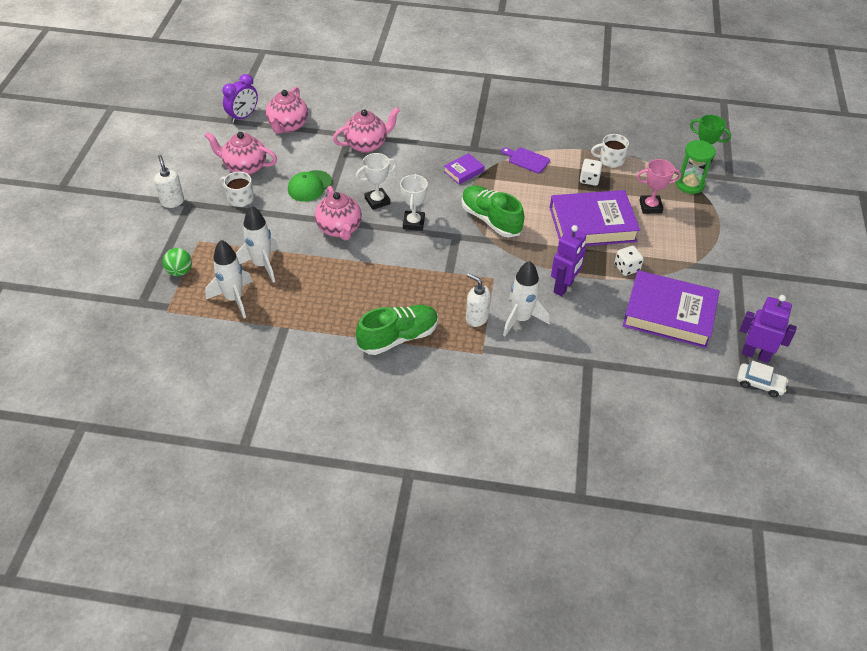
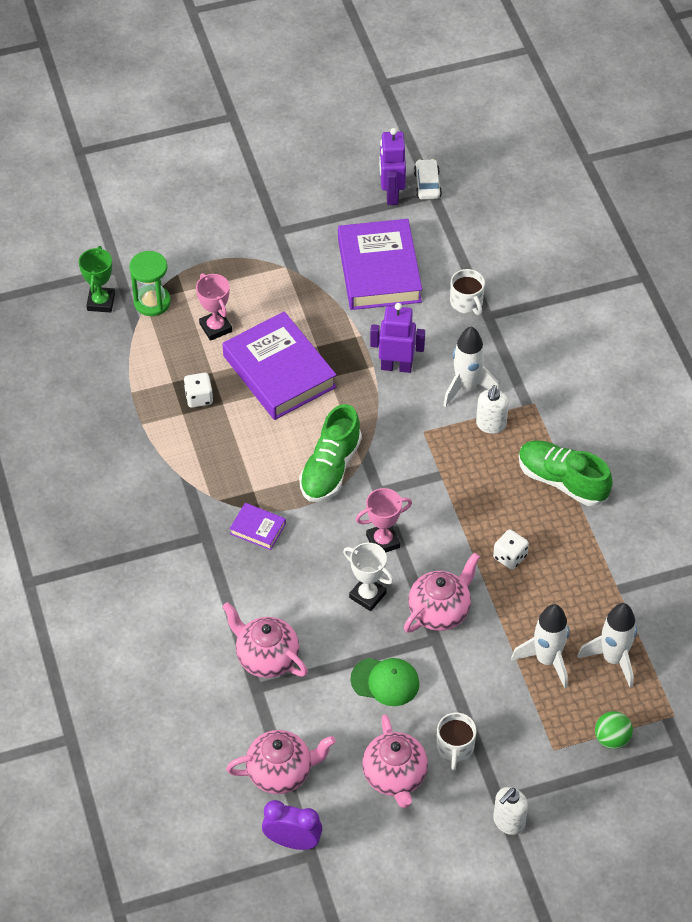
camera: 115 degrees left, 5 degrees up
(413, 223) = (383, 541): white trophy -> pink trophy
(527, 160) = (196, 472): purple cutting board -> none
(610, 160) = (148, 388): white mug -> white mug (467, 302)
(626, 268) = (332, 322): white dice -> white dice (510, 557)

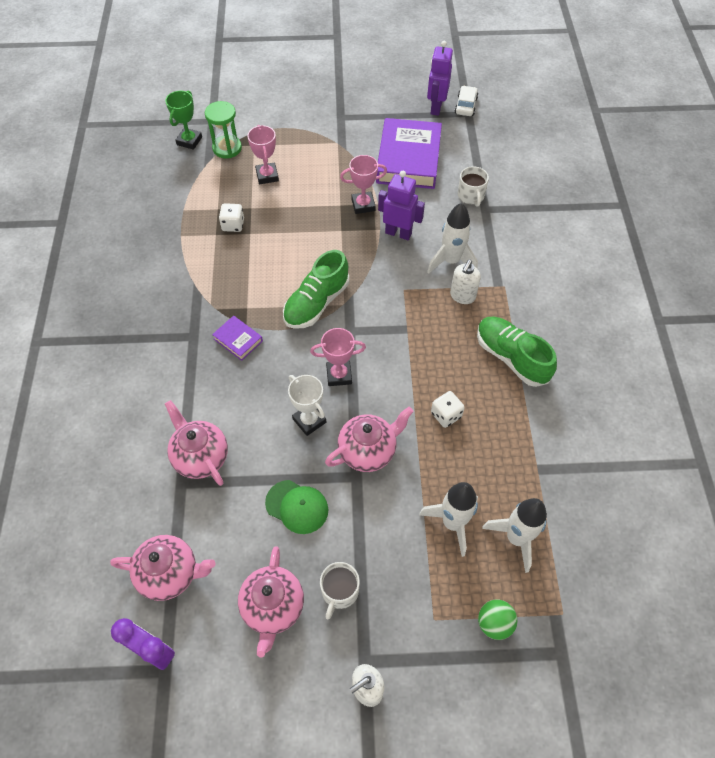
camera: 15 degrees right, 5 degrees up
(279, 371) = (303, 218): purple book -> none
(344, 340) = (363, 205): none -> pink trophy

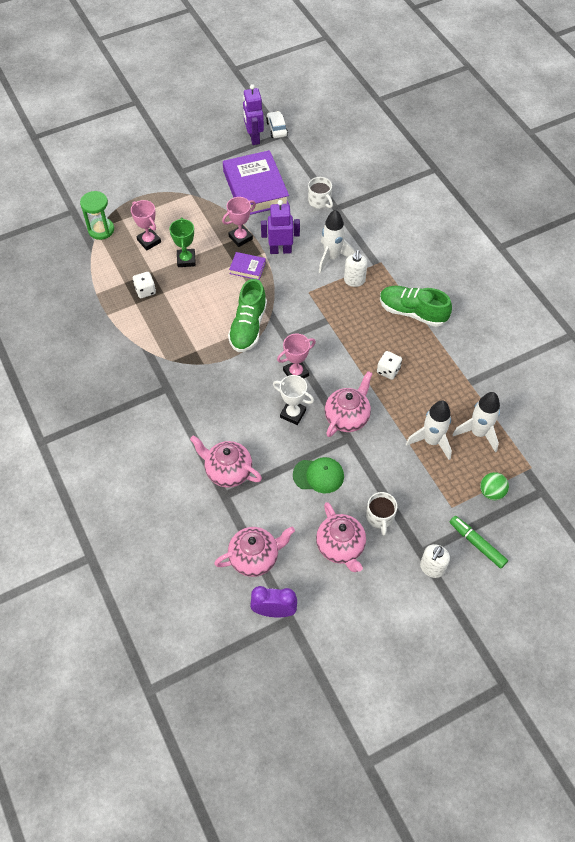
camera: 25 degrees left, 0 degrees up
(189, 141) = (64, 234): green trophy -> green trophy (186, 260)
(238, 340) = (204, 377): purple book -> purple book (247, 268)
(440, 684) = (477, 544): none -> green marker

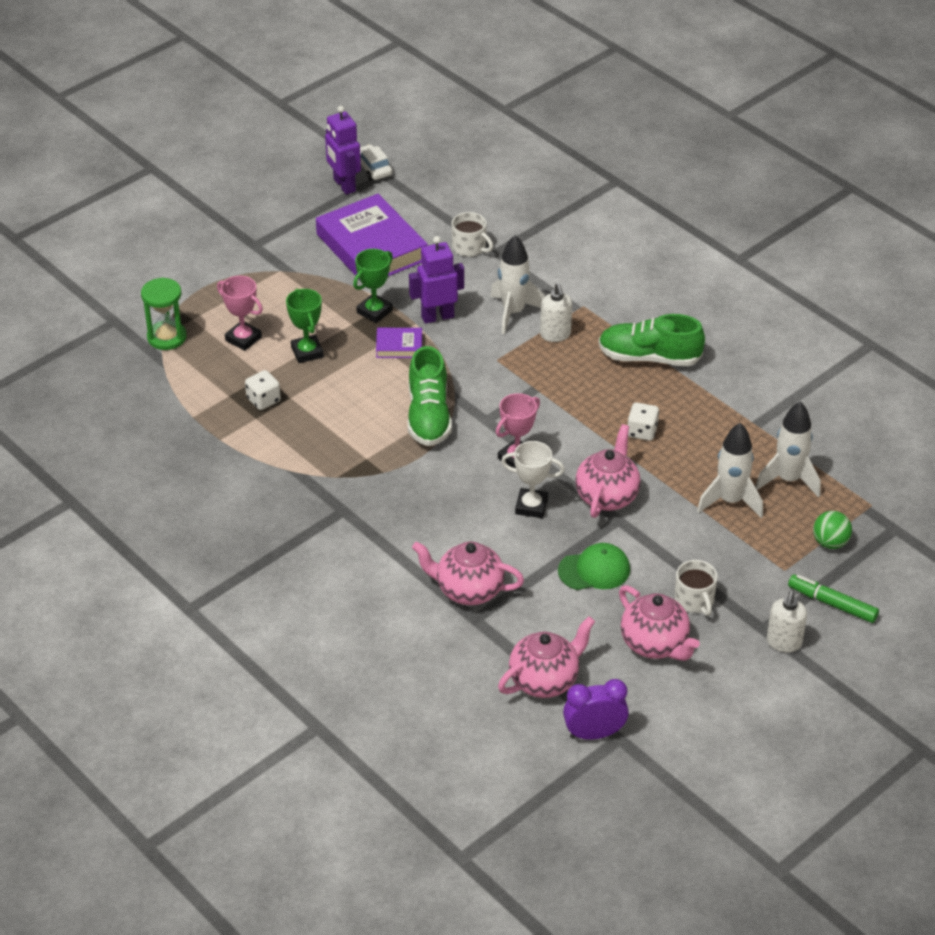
camera: 15 degrees left, 15 degrees down
(240, 238) = (374, 311): pink trophy -> green trophy

